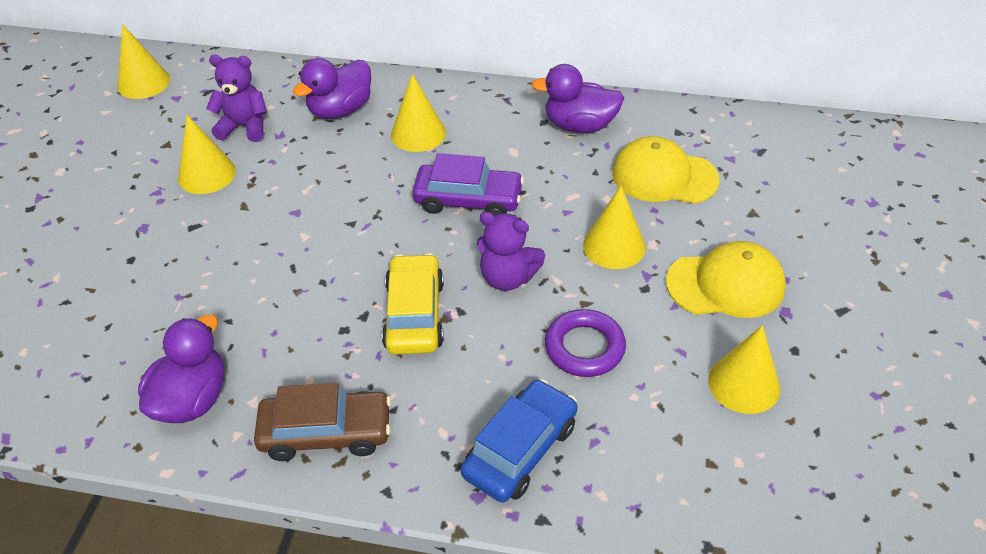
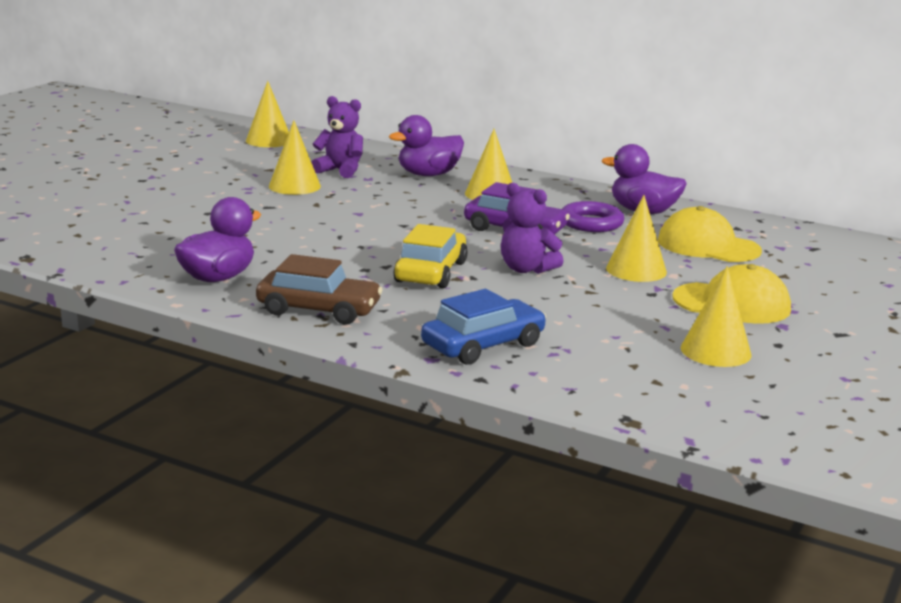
camera: 15 degrees right, 25 degrees down
(584, 347) = (575, 310): purple ring -> purple ring (591, 223)

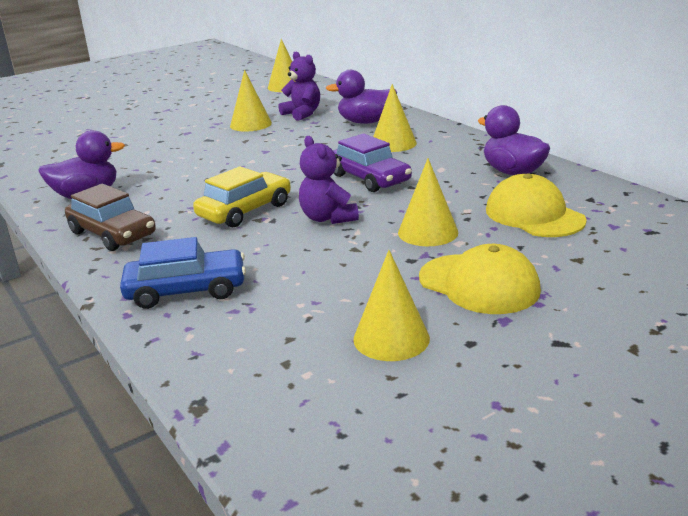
camera: 30 degrees right, 5 degrees up
(591, 223) = (447, 179): purple ring -> none

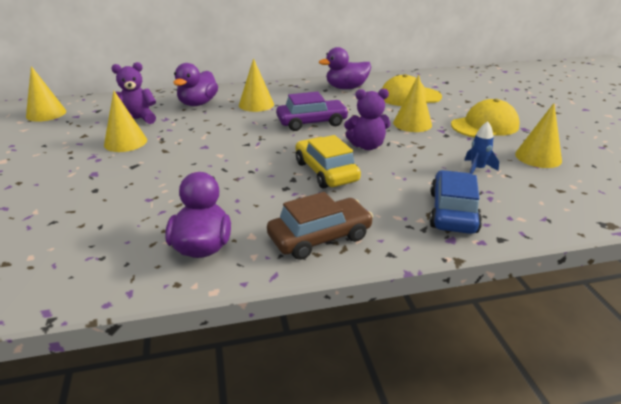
camera: 70 degrees left, 5 degrees up
(312, 293) = (477, 169): none -> blue rocket

